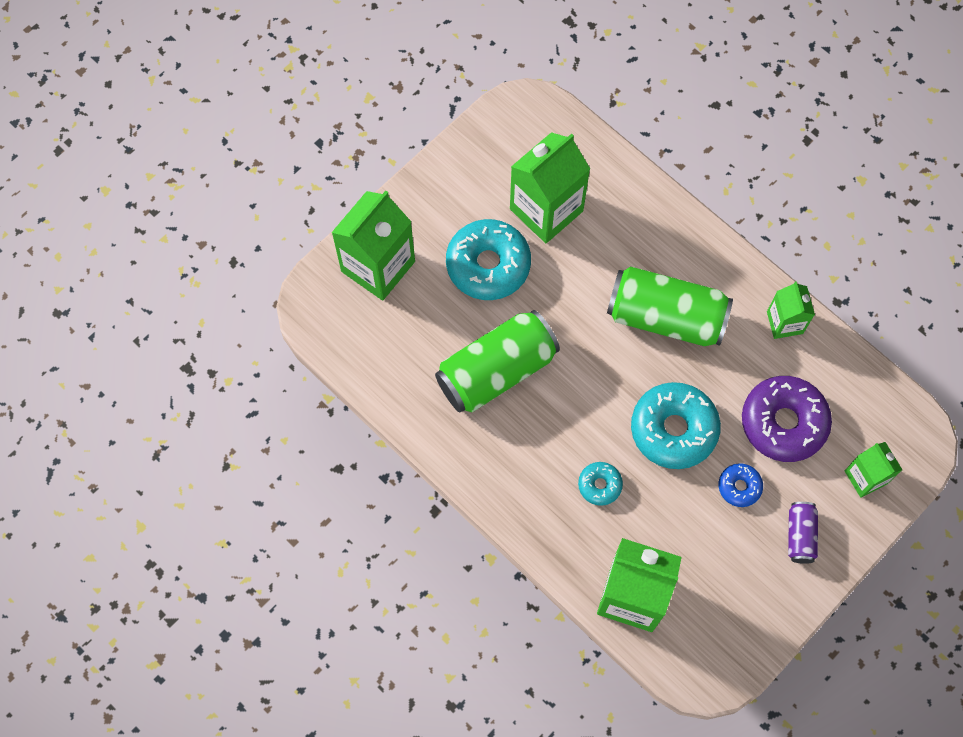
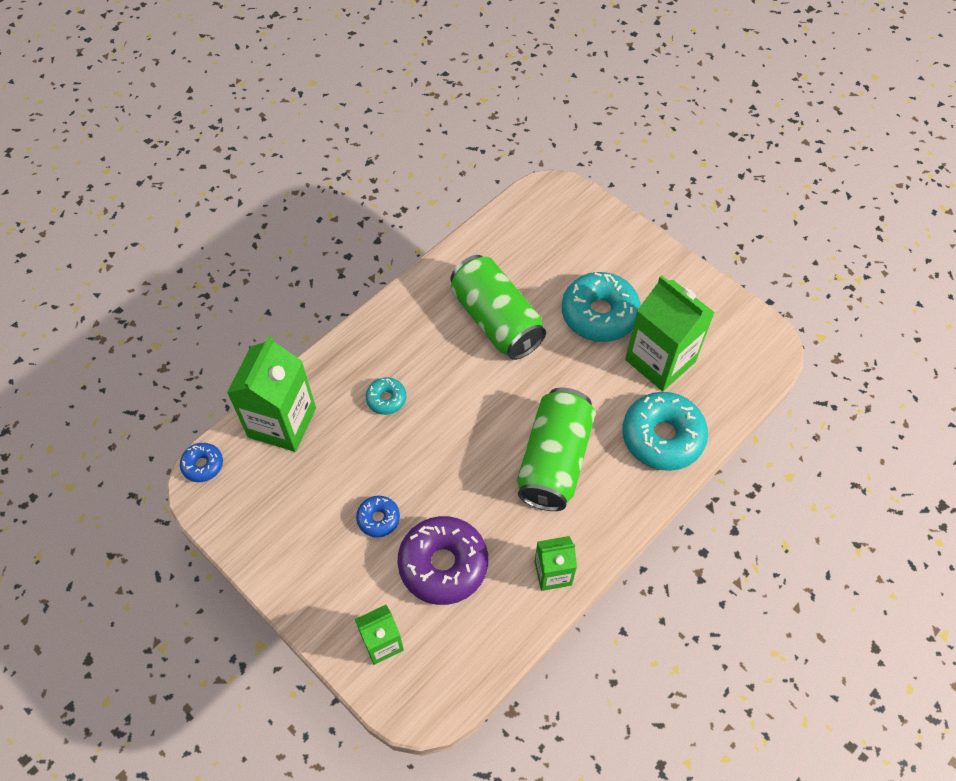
camera: 90 degrees right, 10 degrees down
(378, 266) = (592, 234): green carton -> none
(673, 429) = (438, 463): turquoise donut -> turquoise donut (662, 437)
(688, 677) = (203, 465): none -> blue donut
(800, 535) = (326, 572): purple can -> none

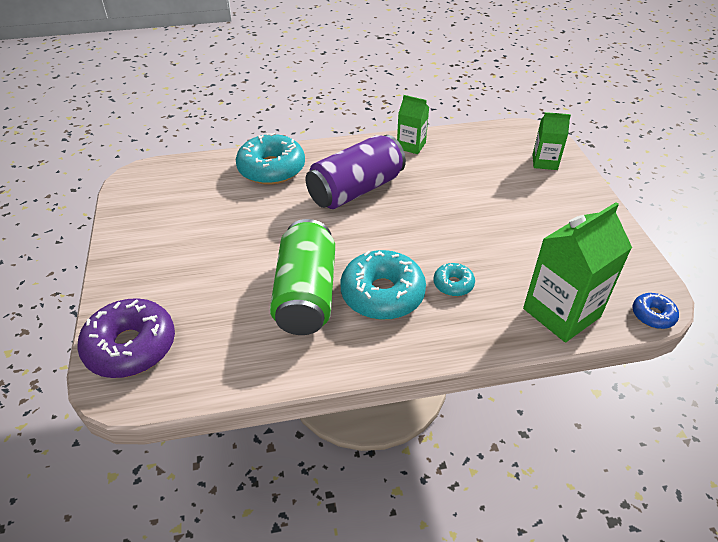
camera: 145 degrees left, 15 degrees down
(378, 519) = (510, 216): blue donut -> none
(443, 564) = (479, 176): purple donut -> purple donut (131, 346)
(554, 460) = (356, 190): green can -> purple can
(599, 314) = (219, 254): turquoise donut -> turquoise donut (382, 294)
(660, 361) = (217, 205): green carton -> none

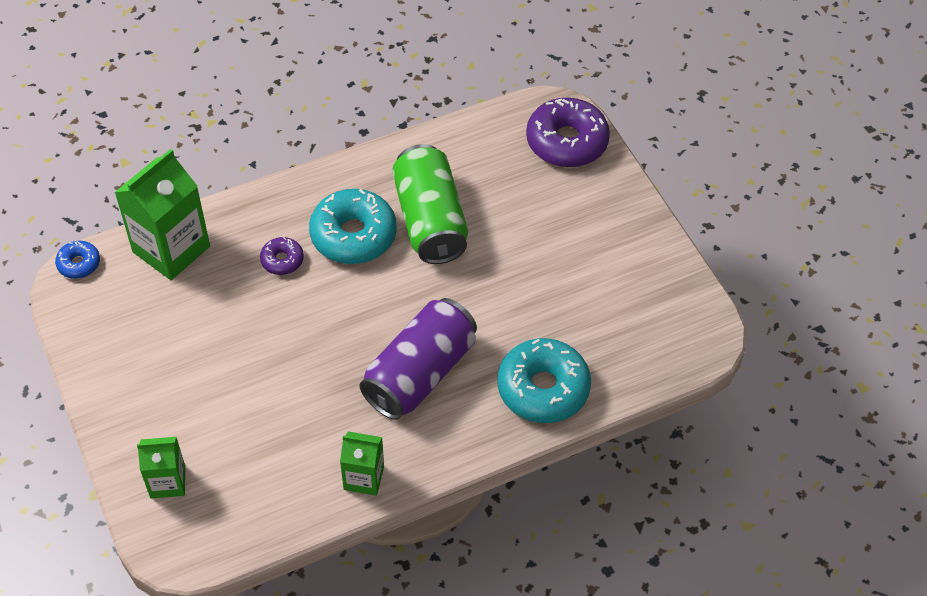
camera: 165 degrees right, 10 degrees up
(453, 284) = (282, 260): turquoise donut -> purple donut

